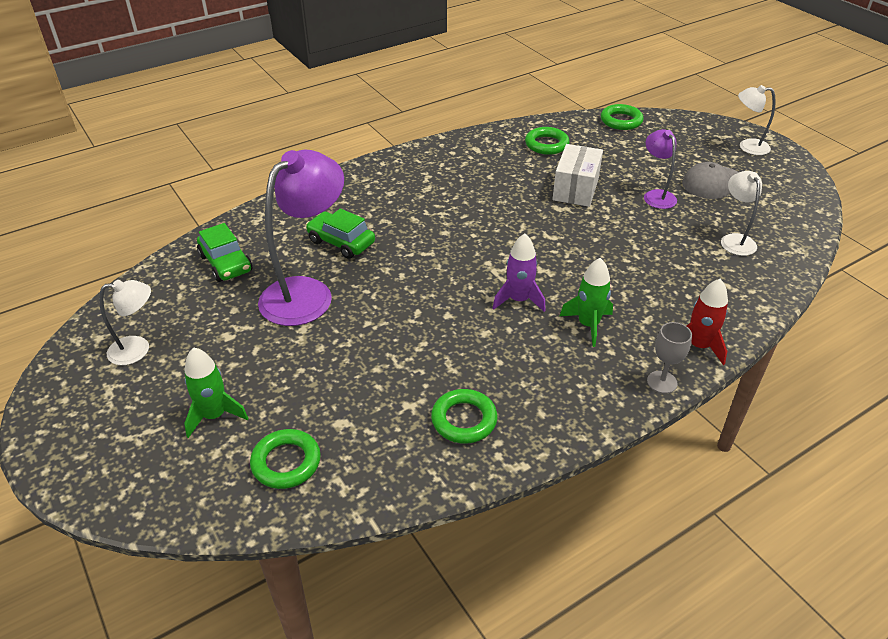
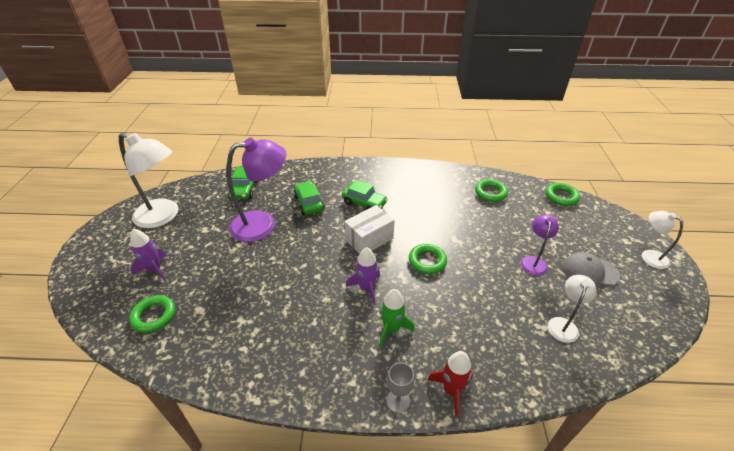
camera: 35 degrees right, 0 degrees up
(138, 349) = (163, 216): white lamp -> white lamp, size x1.90
(214, 415) = (154, 270): green rocket -> purple rocket
(414, 213) = (364, 203): none -> green car
(464, 420) = (257, 348): green ring -> green ring (427, 261)
(575, 189) = (479, 231): white box -> white box (369, 239)

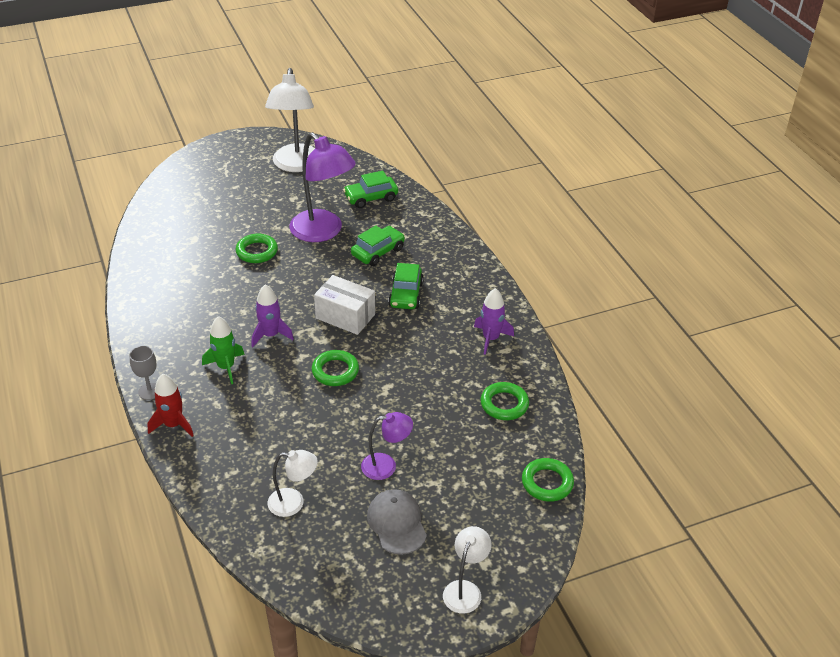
camera: 65 degrees right, 0 degrees up
(154, 270) = (225, 193): purple rocket -> purple rocket (490, 338)
(154, 316) = (176, 217): green ring -> green ring (257, 251)

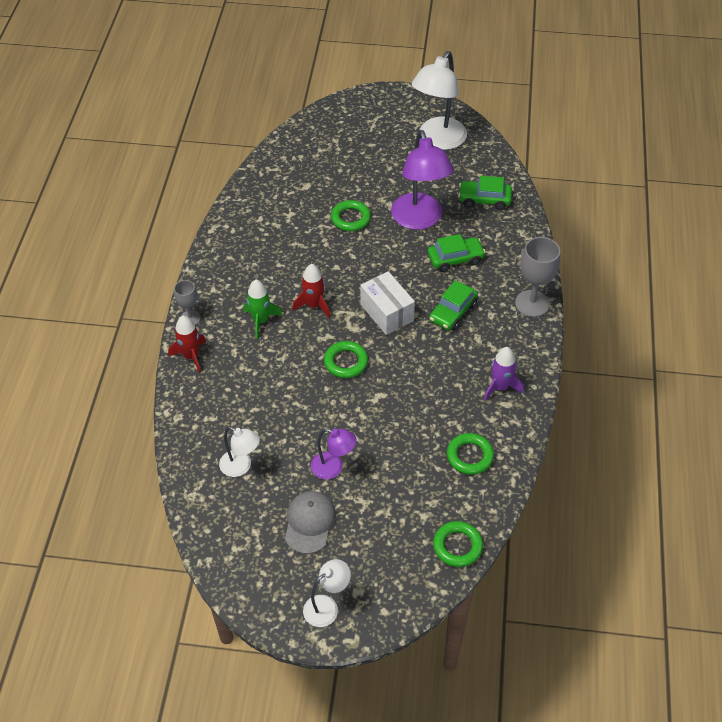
camera: 30 degrees right, 10 degrees up
(270, 335) = (314, 305): purple rocket -> red rocket
(470, 264) = (532, 303): none -> grey goblet

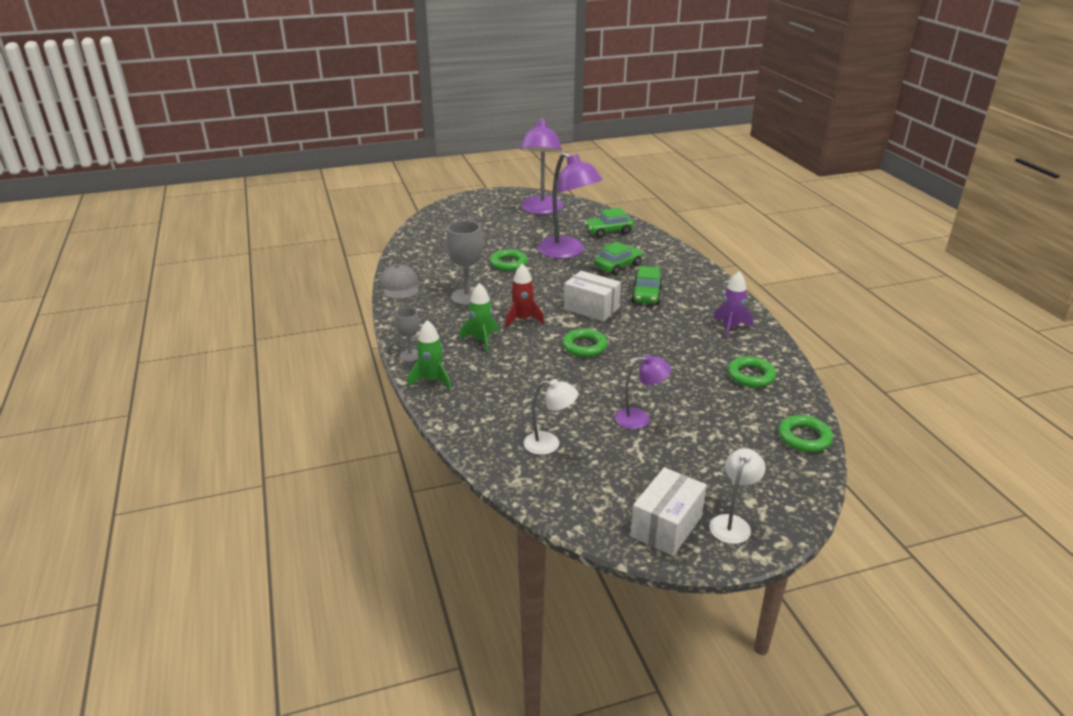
camera: 25 degrees left, 20 degrees down
(191, 356) = (432, 380): red rocket -> green rocket
(274, 587) = (666, 526): none -> white box
(309, 523) = (654, 464): grey cap -> grey cap (399, 286)
(437, 140) = (541, 210): white lamp -> purple lamp
(532, 303) = (704, 276): grey goblet -> grey goblet (467, 297)

